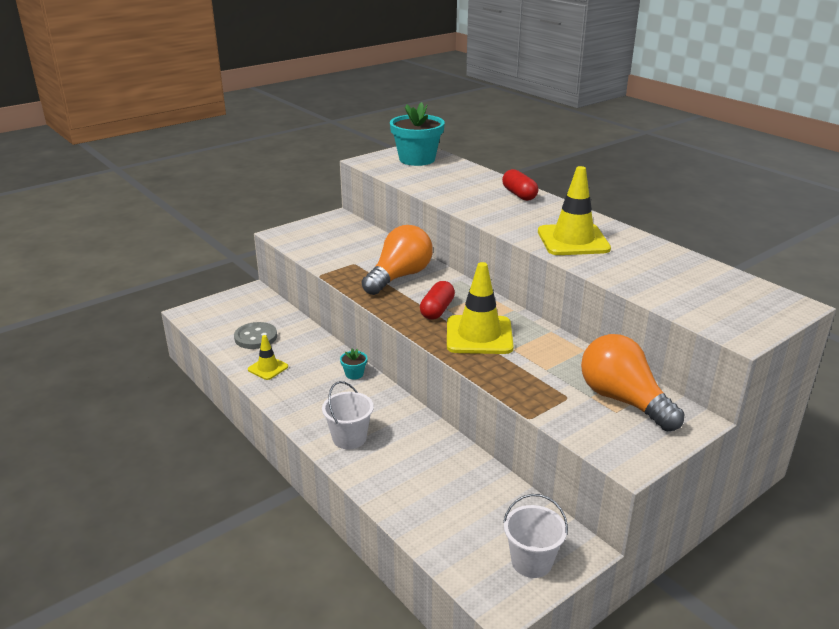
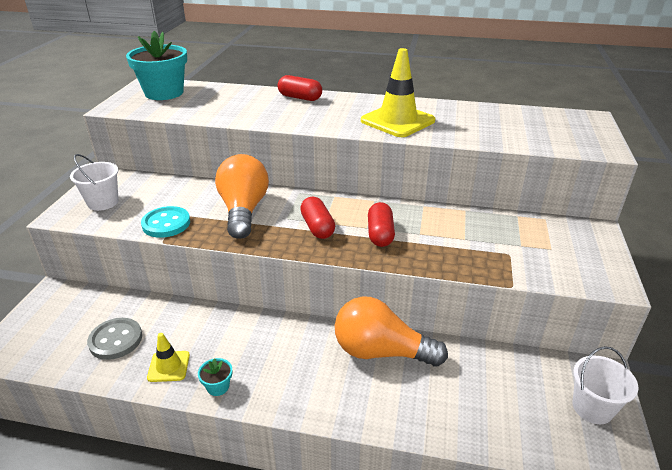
camera: 40 degrees left, 5 degrees up
(336, 264) = (166, 223): none -> turquoise button
(349, 438) = (334, 391): white bucket -> white bucket (103, 202)
(354, 374) = (262, 325): turquoise flower pot -> turquoise flower pot (218, 387)
(479, 335) = (380, 234): yellow traffic cone -> red capsule
(623, 400) = (542, 237): orange light bulb -> orange light bulb (380, 351)

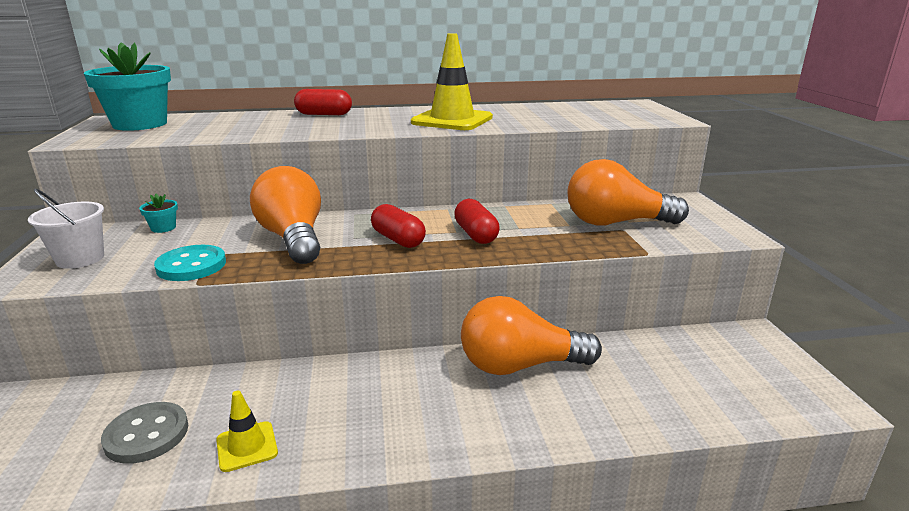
camera: 20 degrees left, 10 degrees down
(218, 387) = (332, 452): turquoise flower pot -> turquoise flower pot (163, 228)
(507, 245) = (615, 223): none -> orange light bulb
(592, 407) = (768, 365): white bucket -> none

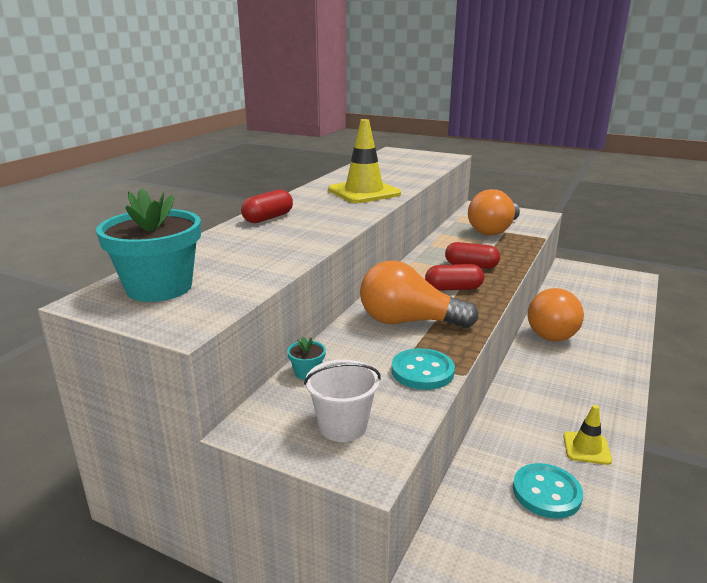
camera: 55 degrees left, 0 degrees up
(147, 434) = (546, 492): grey button -> turquoise button

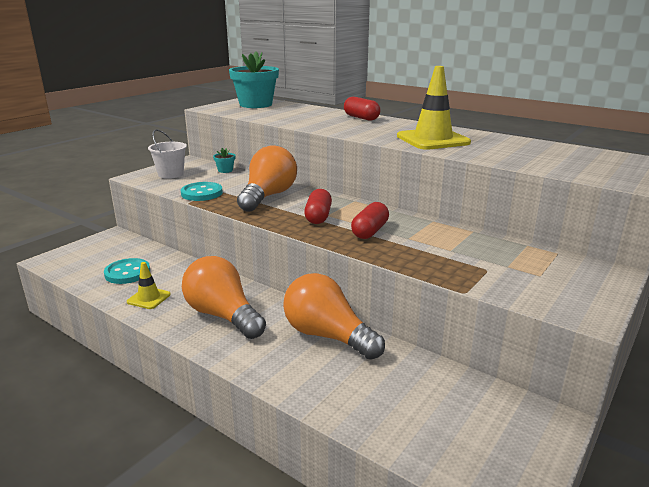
camera: 100 degrees right, 0 degrees up
(494, 230) = (492, 263): orange light bulb -> orange light bulb (223, 315)

